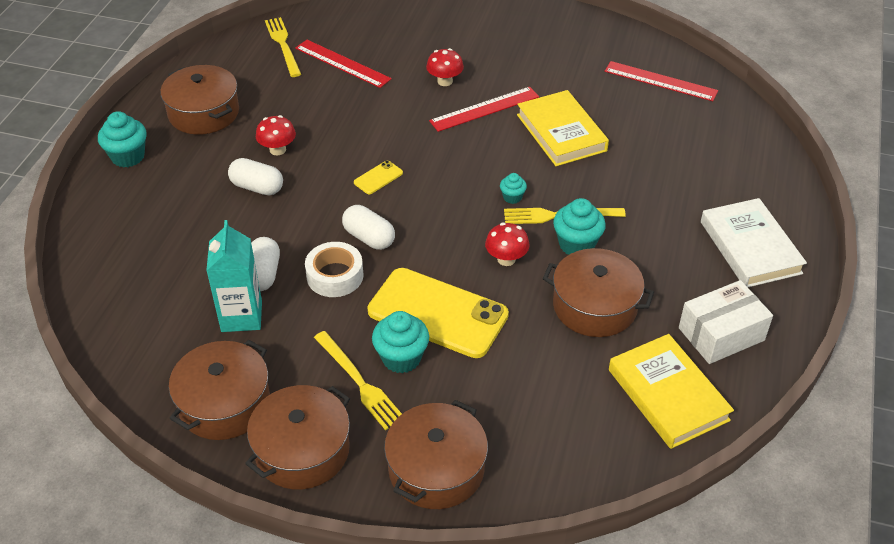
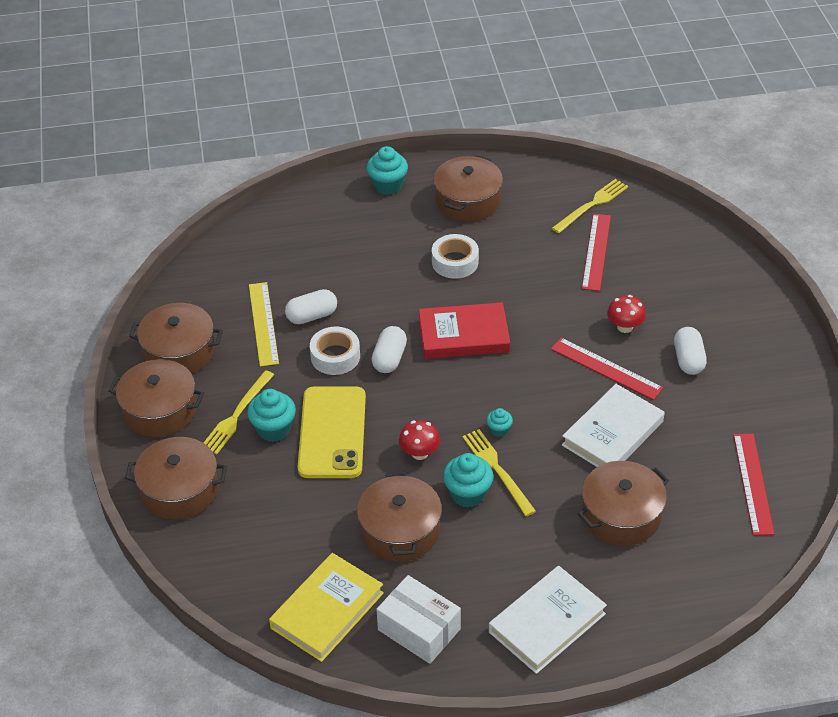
camera: 65 degrees right, 0 degrees up
(241, 316) = (263, 323): turquoise carton -> yellow ruler
(257, 187) = (403, 270): white capsule -> white capsule (688, 360)
(277, 150) = (455, 262): red mushroom -> white tape
(378, 178) = (463, 335): yellow phone -> red book
(561, 132) = (613, 433): yellow book -> white book
(654, 161) = (621, 515): none -> brown pot

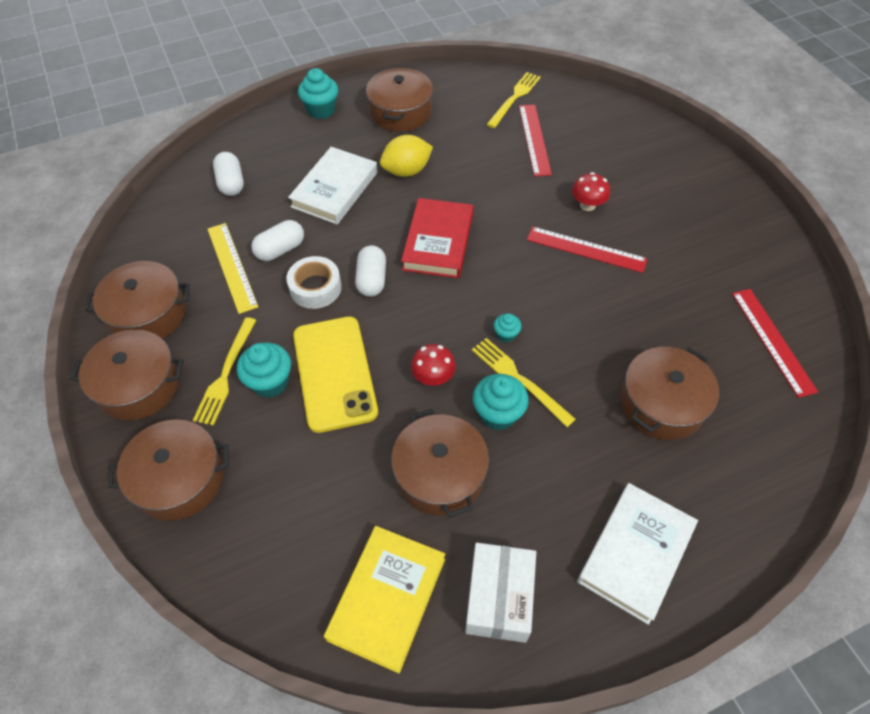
camera: 15 degrees left, 10 degrees up
(419, 629) = (499, 598): white box -> white box turned 75 degrees clockwise
(455, 262) = (406, 171): white tape -> yellow lemon
(463, 335) = (438, 242): red book -> red book turned 60 degrees counterclockwise
(613, 433) = (618, 315): white book -> white book (335, 189)
(688, 360) = (658, 226): white capsule -> white capsule (231, 183)

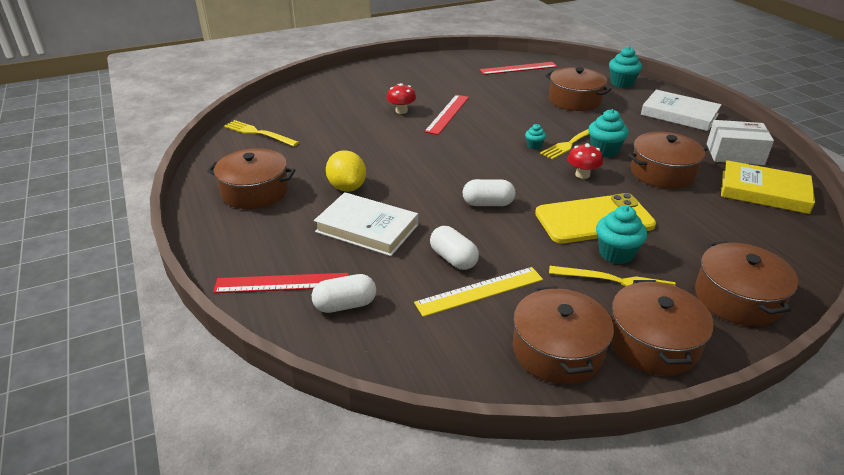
camera: 90 degrees left, 20 degrees down
(315, 288) = (501, 234): white tape -> none
(321, 110) = (229, 243): turquoise cupcake -> turquoise cupcake (621, 83)
(438, 242) = (440, 172): red book -> none
(534, 139) = (319, 127): red ruler -> red ruler (282, 283)

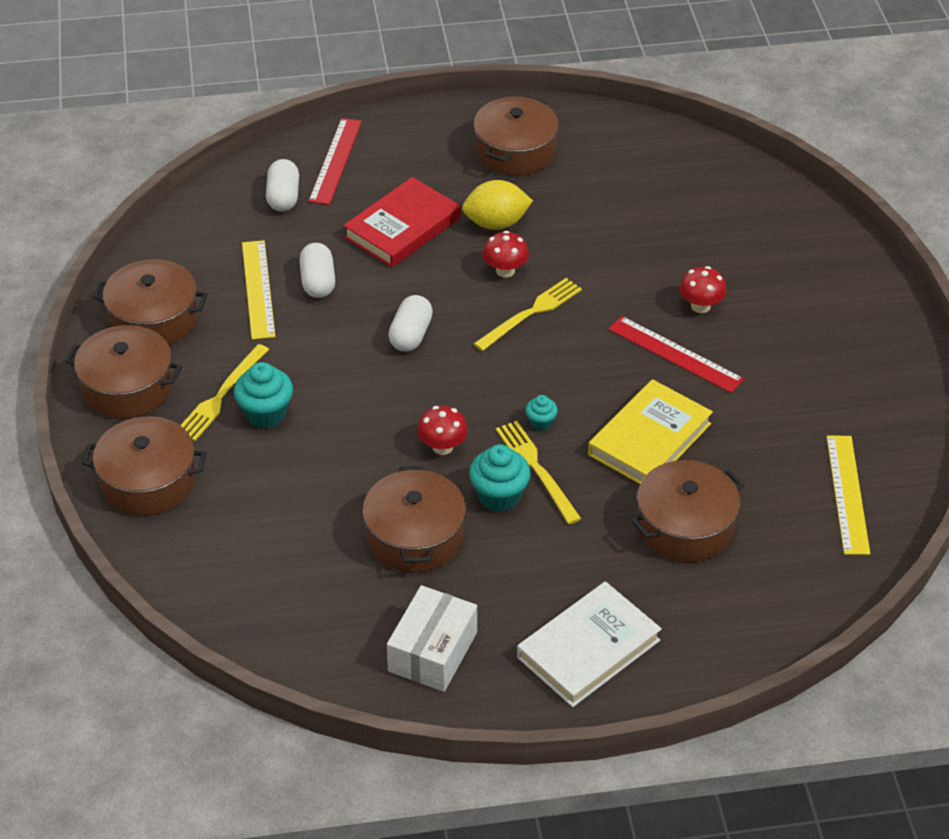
camera: 105 degrees right, 10 degrees up
(259, 133) = (667, 161): yellow fork -> yellow fork (531, 313)
(367, 228) = (402, 228): white book -> red book
(399, 176) = (505, 270): none -> red mushroom
(453, 259) = (318, 282): white capsule -> white capsule turned 75 degrees counterclockwise
(518, 68) = (847, 494): red ruler -> yellow ruler
(594, 219) = (337, 420): yellow phone -> none
(621, 83) = (742, 624): turquoise cupcake -> none
(764, 192) = (322, 626): yellow book -> yellow book (649, 439)

